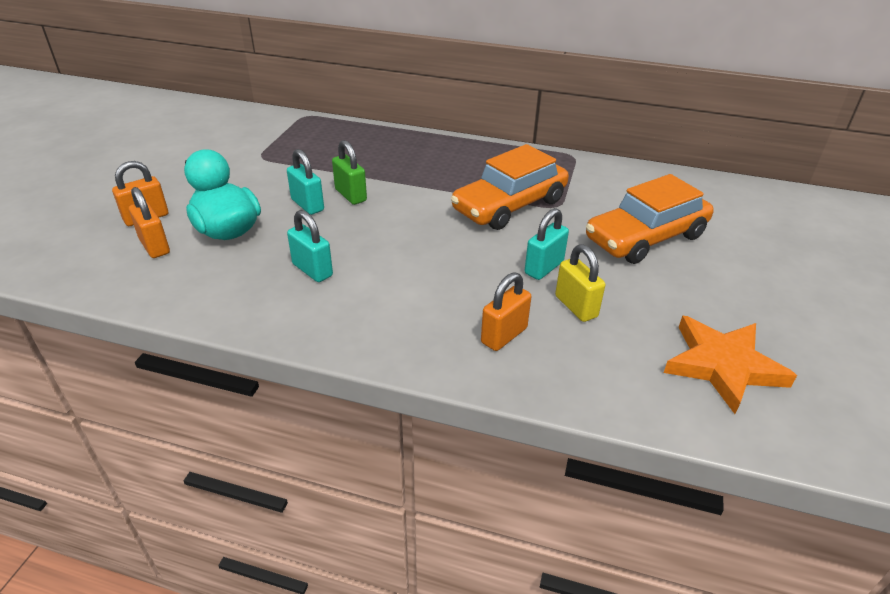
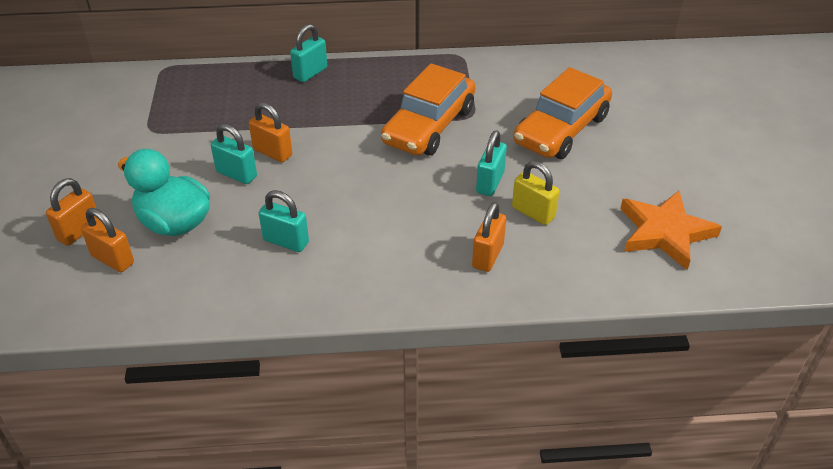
camera: 20 degrees left, 5 degrees up
(350, 195) = (272, 152): green padlock -> orange padlock
(425, 142) = (310, 73): none -> turquoise padlock

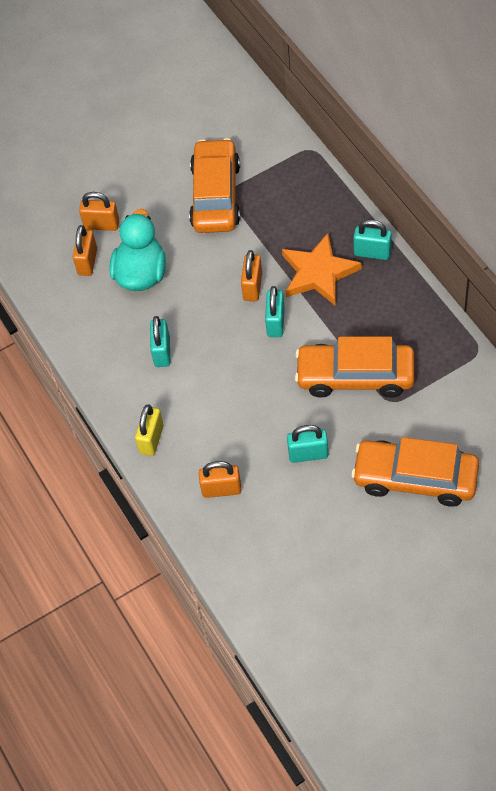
camera: 70 degrees right, 15 degrees up
(143, 139) = (216, 195): none -> orange car
(236, 174) = (213, 279): turquoise padlock -> turquoise padlock (275, 322)
(533, 212) = (289, 500): yellow padlock -> yellow padlock (151, 439)
(665, 232) = (322, 606): orange star -> orange star (318, 273)

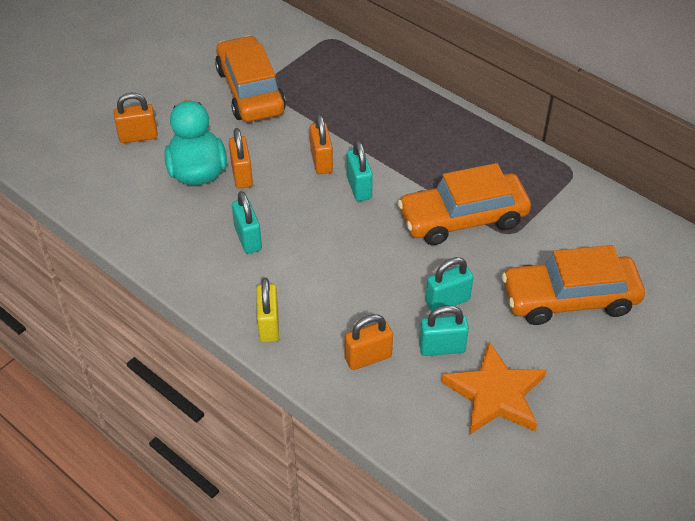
camera: 25 degrees left, 10 degrees down
(87, 262) = (134, 172): orange padlock -> orange padlock (242, 175)
(318, 273) = (383, 136): orange star -> orange star (495, 394)
(372, 252) = (429, 110): turquoise padlock -> turquoise padlock (442, 348)

